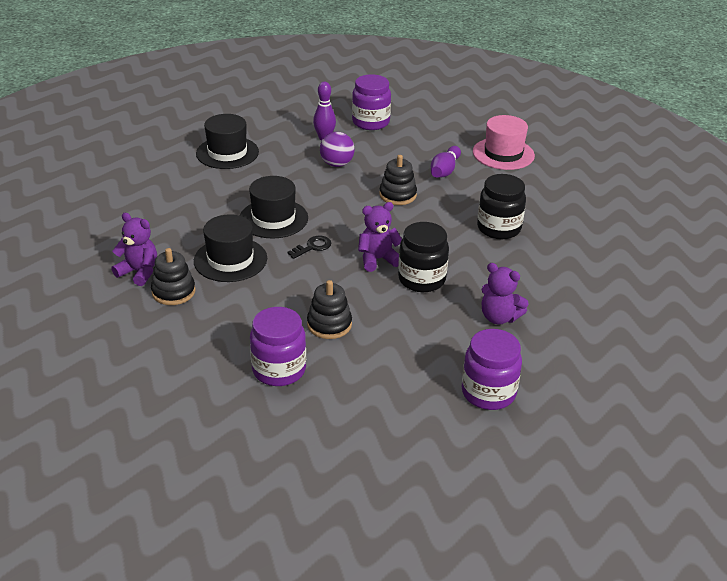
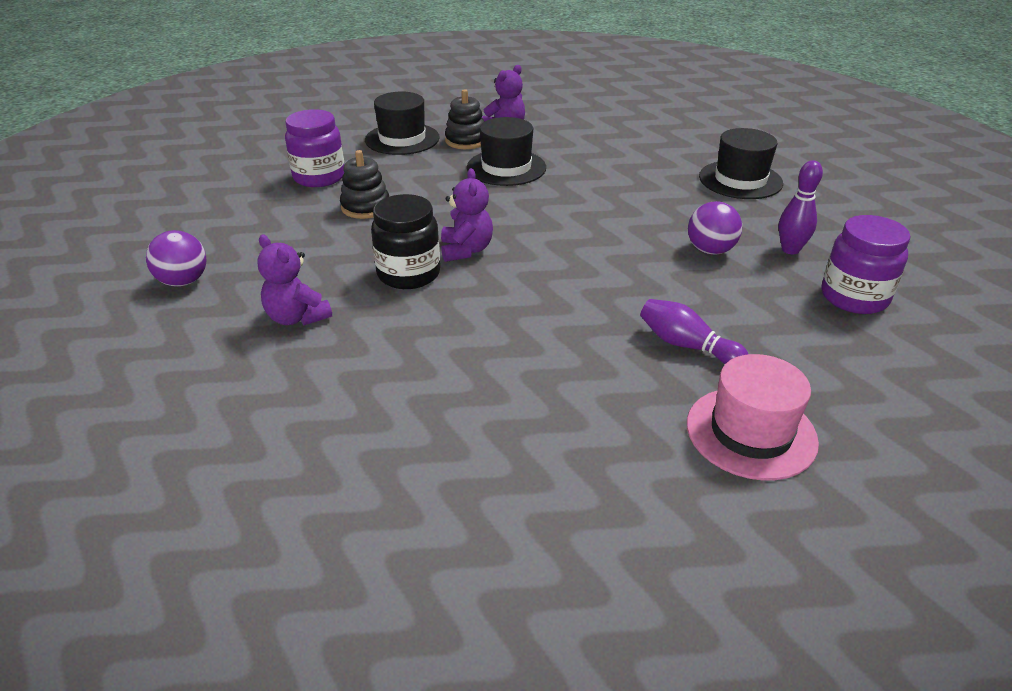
camera: 105 degrees right, 0 degrees up
(273, 218) = (579, 195): black hat -> black hat (402, 139)
(313, 247) = (511, 212): black key -> none
(397, 195) = (616, 288): black stacking toy -> none
(488, 393) = (183, 281): purple jar -> purple ball
(498, 228) = (498, 365): black jar -> none
(499, 317) = (297, 317): purple teddy bear -> purple teddy bear turned 90 degrees counterclockwise

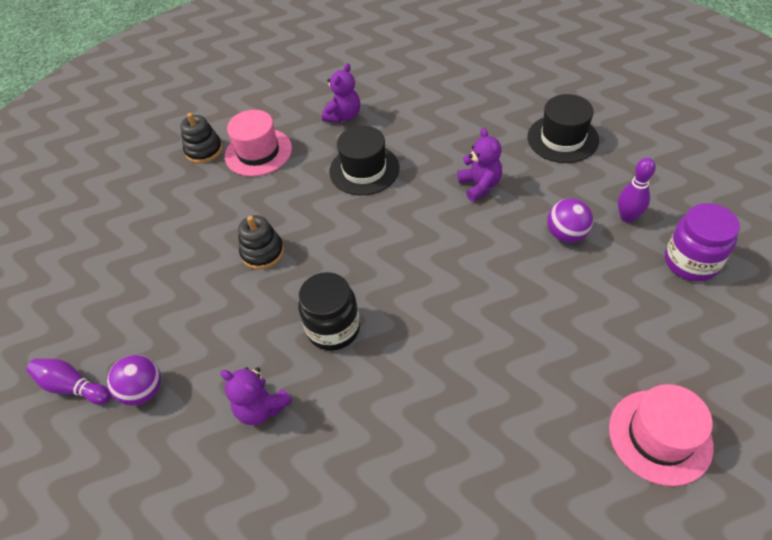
camera: 10 degrees left, 15 degrees up
(319, 177) = (205, 223): purple jar -> none
(402, 139) = (258, 152): black hat -> pink hat
(466, 141) = (316, 141): black stacking toy -> black stacking toy (204, 150)
(466, 250) = (370, 286): purple teddy bear -> purple teddy bear (479, 185)
(687, 346) = (583, 353): purple bowling pin -> purple bowling pin (73, 387)

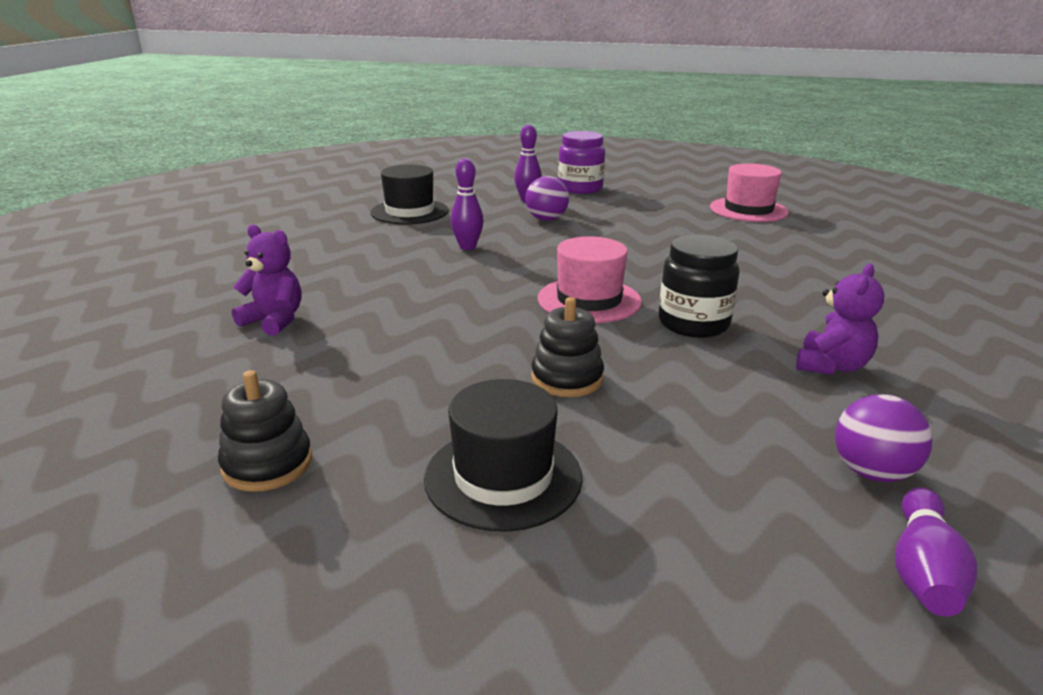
camera: 95 degrees left, 25 degrees down
(258, 152) = (317, 395): pink hat -> pink hat (589, 300)
(364, 169) = (410, 306): black hat -> black hat (503, 477)
(479, 185) = (467, 247): purple teddy bear -> purple bowling pin

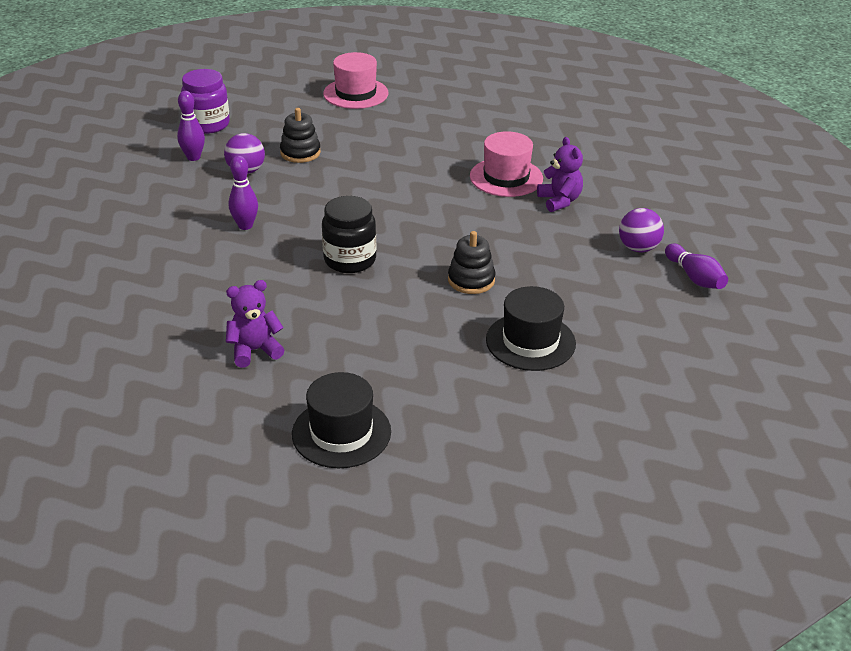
camera: 50 degrees left, 10 degrees up
(267, 464) = (434, 407): black stacking toy -> black stacking toy (300, 153)
(409, 212) = (130, 217): black hat -> black hat (341, 433)
(589, 300) = (395, 225): pink hat -> pink hat (506, 177)
(693, 324) = (470, 210): black jar -> black jar (350, 260)

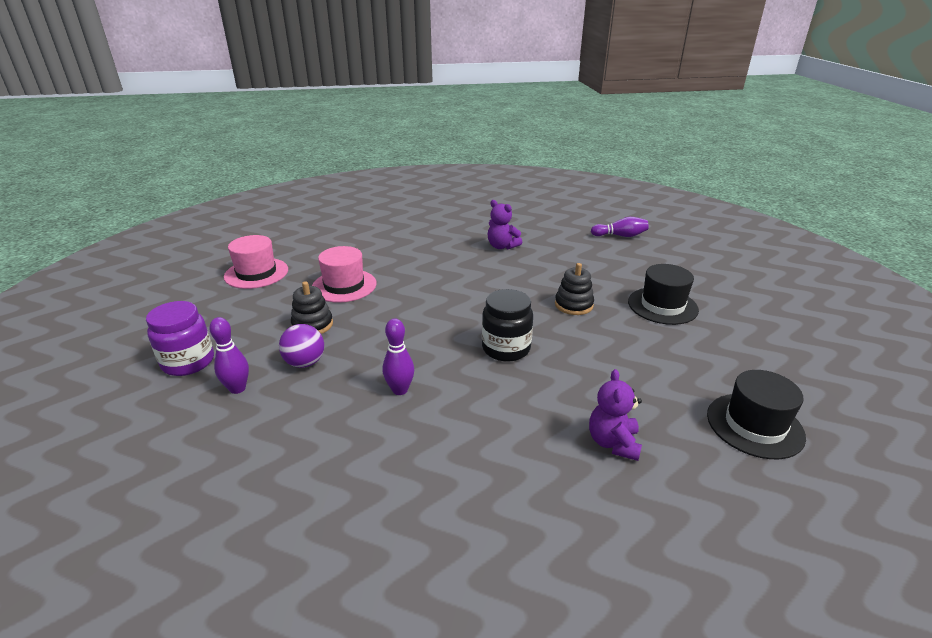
camera: 60 degrees left, 5 degrees down
(506, 177) = (454, 254): pink hat -> pink hat (344, 286)
(559, 201) = (502, 246): purple teddy bear -> purple teddy bear turned 150 degrees counterclockwise
(638, 248) = (577, 241): purple ball -> none

